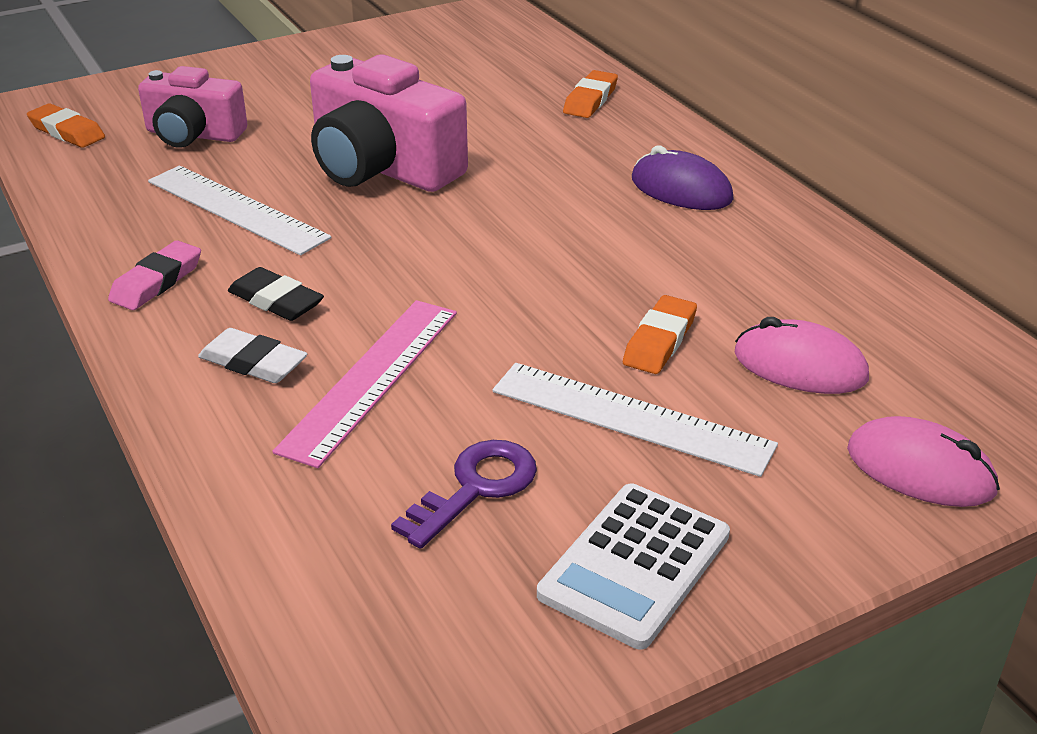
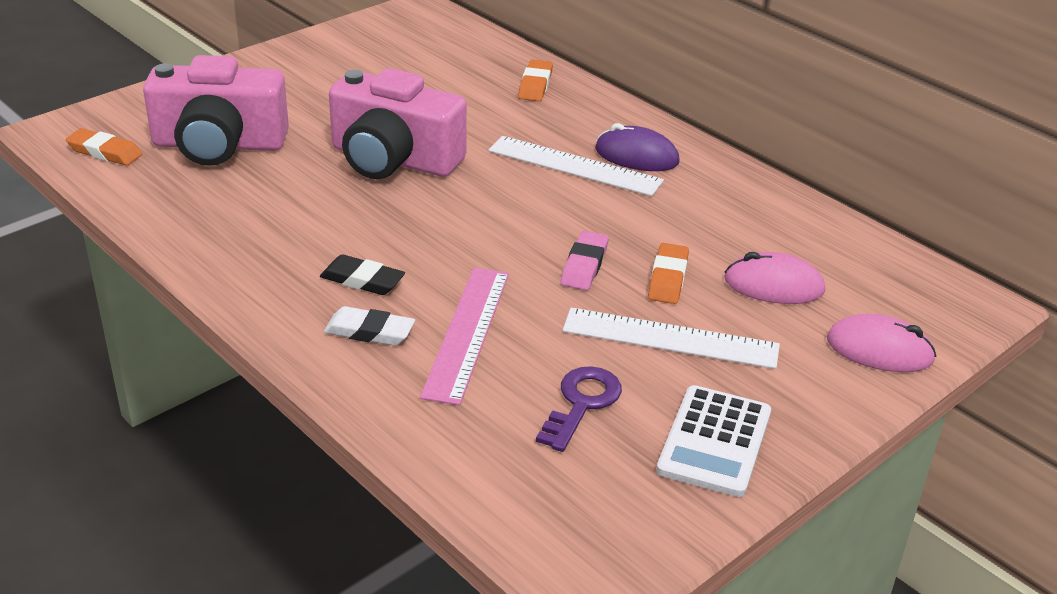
camera: 15 degrees left, 0 degrees up
(157, 282) = (256, 275): pink eraser -> pink eraser (584, 265)
(193, 134) = (219, 145): pink camera -> pink camera, size x1.56
(236, 209) = (290, 207): white ruler -> white ruler (574, 166)

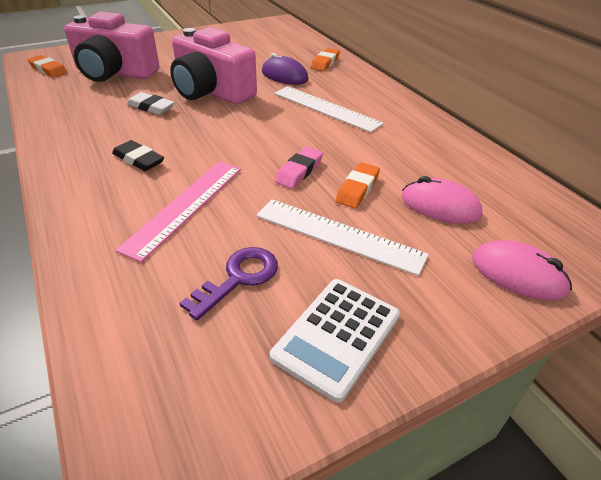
camera: 15 degrees right, 5 degrees up
(369, 332) = (117, 195): white eraser -> white eraser (151, 107)
(636, 156) = (371, 107): purple mouse -> purple mouse (284, 76)

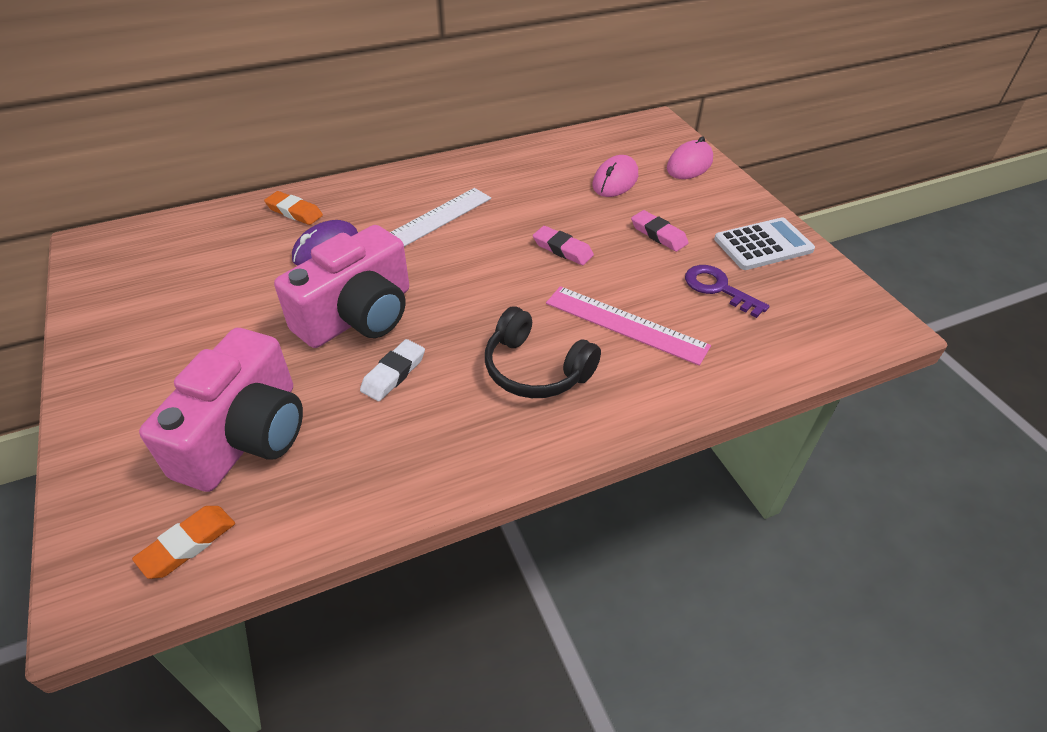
camera: 85 degrees left, 5 degrees up
(138, 159) = (536, 369): black eraser -> black headphones
(336, 336) = (763, 245): white calculator -> white calculator turned 60 degrees counterclockwise
(338, 235) = (658, 234): white ruler -> pink eraser
(357, 189) = (592, 218): orange eraser -> none

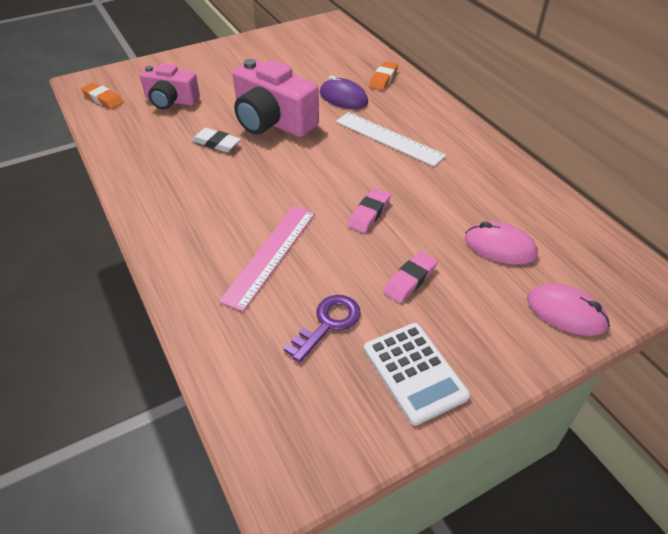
camera: 85 degrees right, 0 degrees up
(246, 435) = (171, 101): pink camera -> pink camera, size x0.64
(536, 369) = (218, 206): black headphones -> none

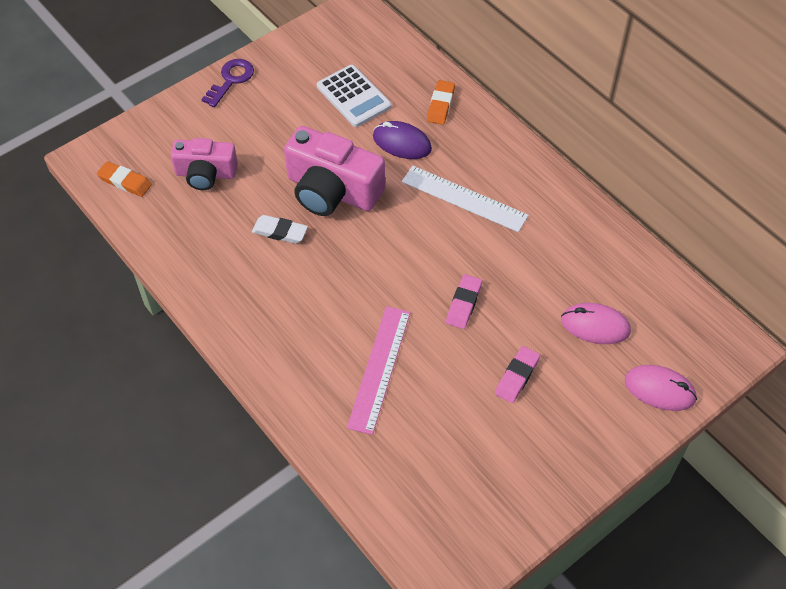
camera: 10 degrees left, 10 degrees up
(328, 324) = (452, 435): purple key -> purple key (231, 80)
(414, 372) = (536, 470): white calculator -> white calculator (353, 96)

